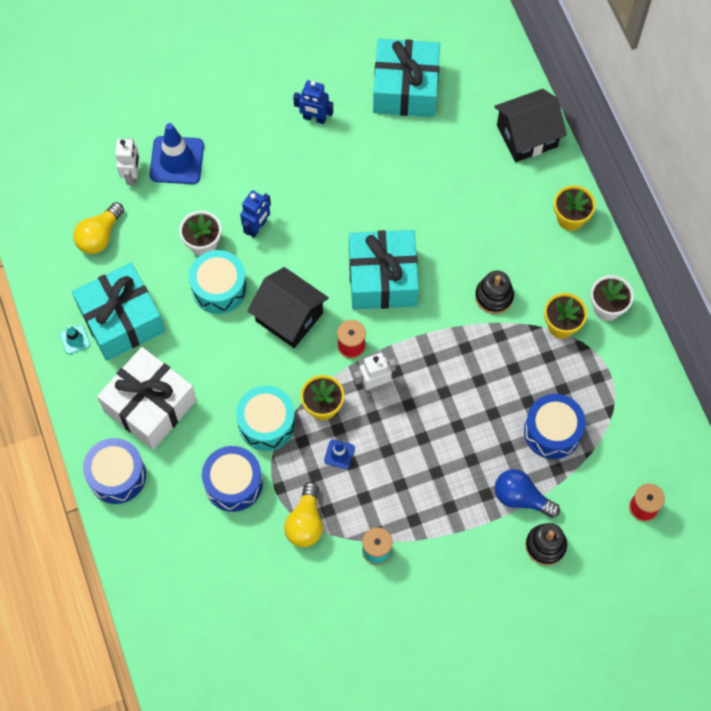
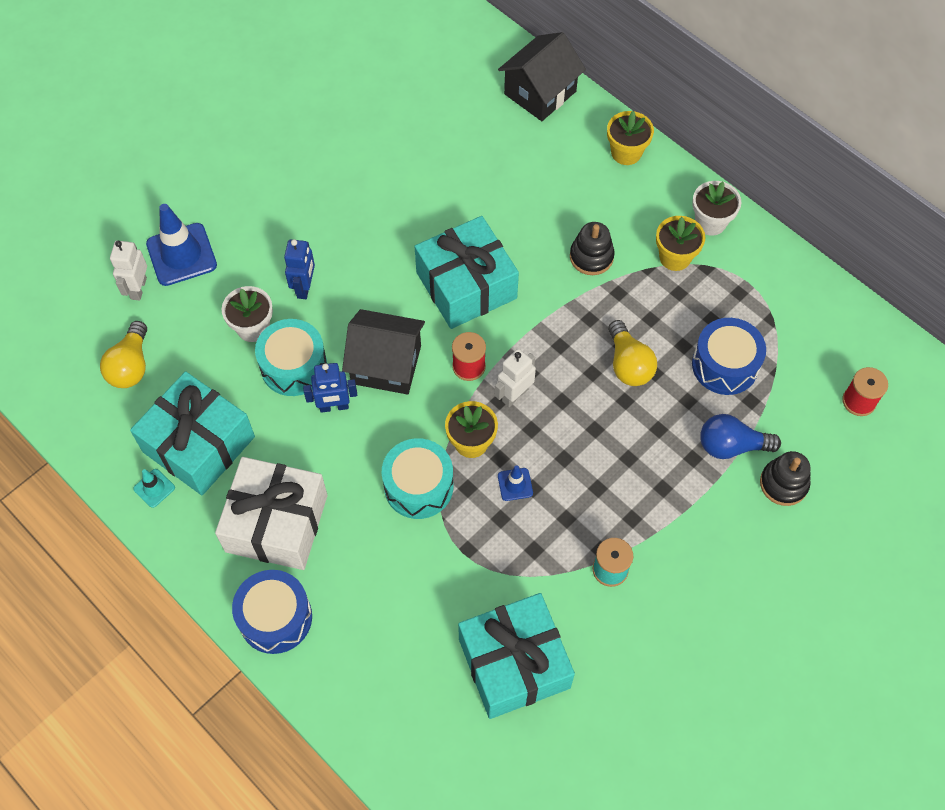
camera: 25 degrees left, 5 degrees down
(132, 175) = (138, 288): white robot -> white robot turned 150 degrees counterclockwise
(233, 483) = (414, 567): blue drum -> none
(305, 522) = (516, 574): yellow light bulb -> yellow light bulb (628, 364)
(314, 118) = (311, 157): blue robot -> blue robot (334, 407)
(405, 88) = (392, 94): turquoise gift -> turquoise gift (514, 663)

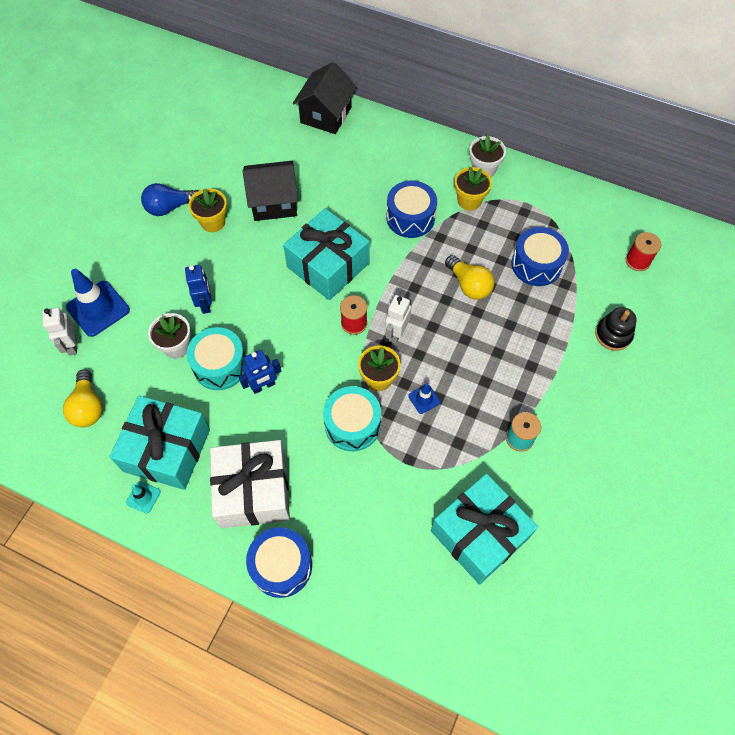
camera: 20 degrees left, 0 degrees up
(386, 364) = (291, 341): black house -> black house (274, 202)
(591, 257) = (410, 218): black stacking toy -> blue drum
(626, 152) = (404, 139): yellow flower pot -> yellow flower pot (213, 222)
(731, 446) = (565, 320): blue light bulb -> blue light bulb (170, 207)

